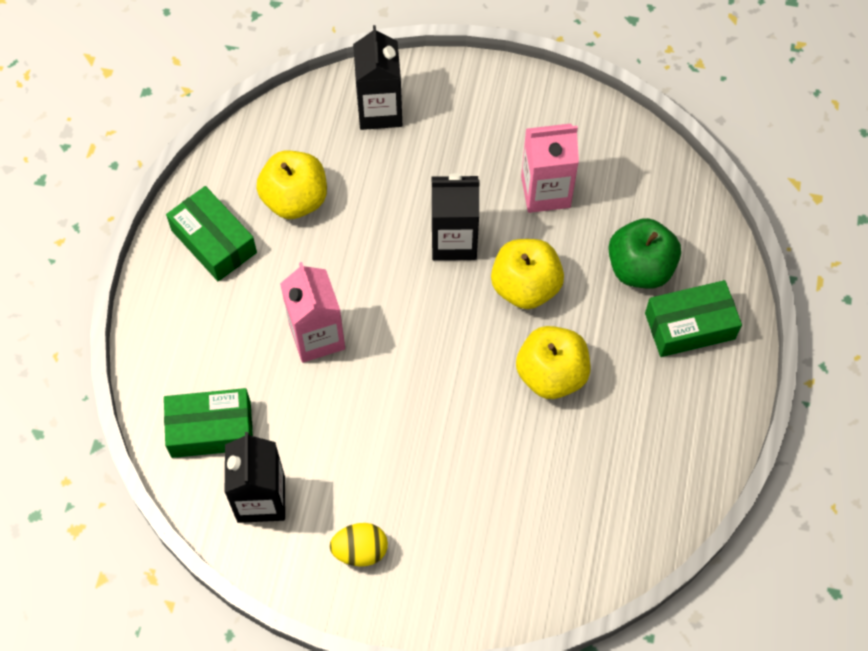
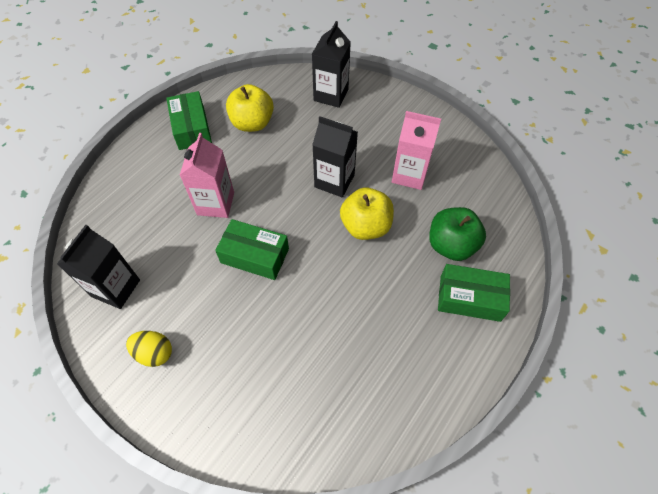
camera: 25 degrees right, 5 degrees down
(211, 429) = (116, 231): green box -> green box (255, 255)
(551, 374) = (353, 290): yellow apple -> none

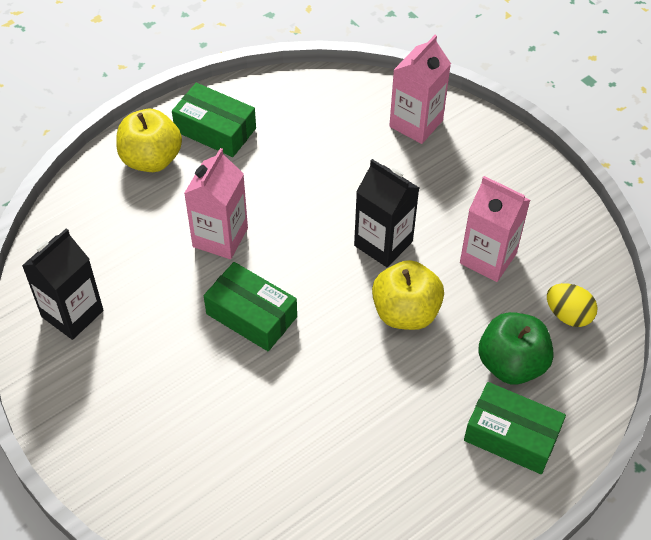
camera: 15 degrees right, 5 degrees down
(154, 353) = (100, 401): yellow egg -> yellow egg (568, 315)
(191, 128) = (215, 130): green box -> green box turned 60 degrees counterclockwise
(252, 123) = (297, 140): yellow apple -> yellow apple (151, 159)
(331, 95) = (416, 123): black carton -> pink carton

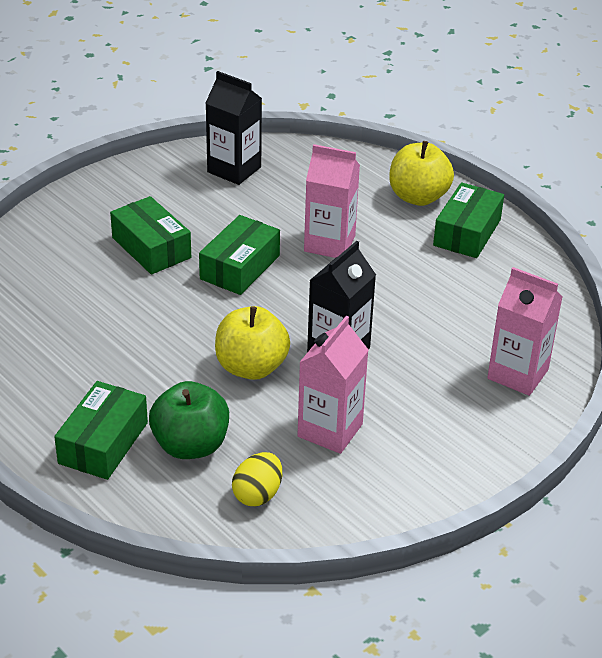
camera: 85 degrees right, 15 degrees down
(209, 396) = (151, 248): none -> green box

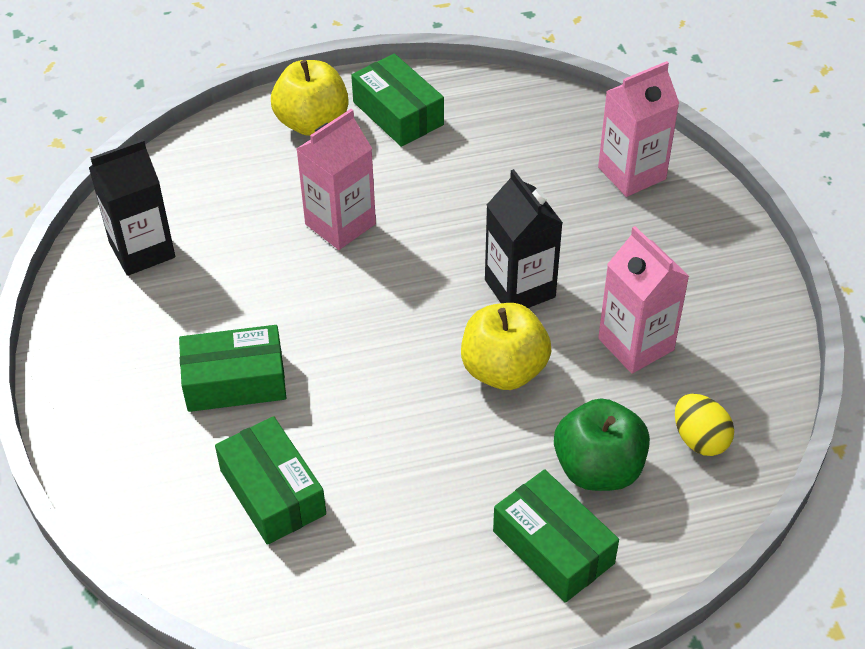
camera: 60 degrees left, 10 degrees up
(240, 267) = (328, 314): green box -> green box (273, 492)

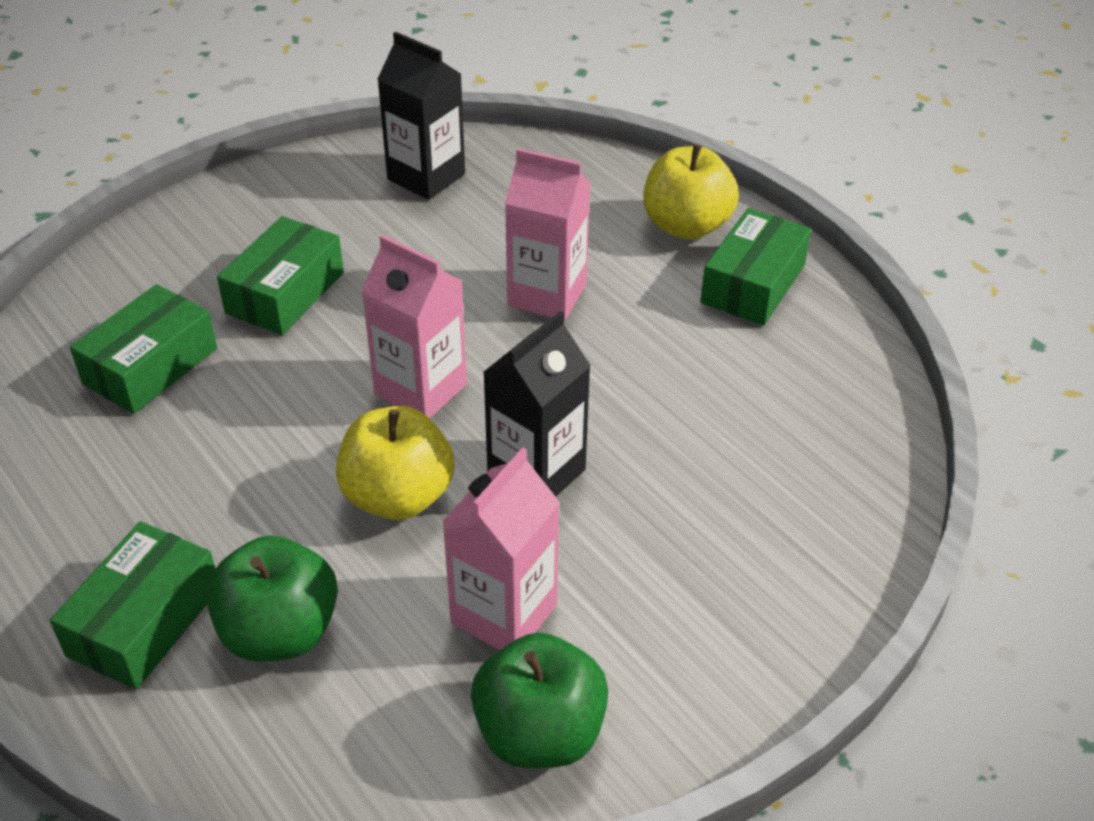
camera: 65 degrees right, 5 degrees down
(235, 381) = (285, 293): green box -> green box turned 60 degrees clockwise
(632, 173) = (812, 525): pink carton -> pink carton (420, 389)
(699, 439) = (370, 729): yellow egg -> none
(735, 356) = (539, 733): none -> green apple

